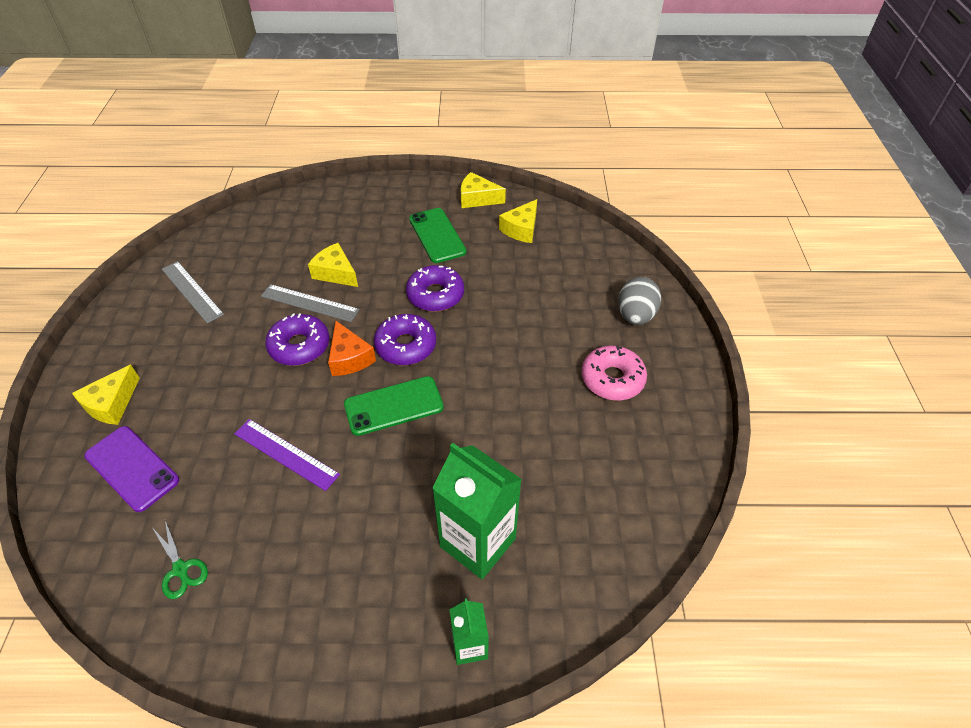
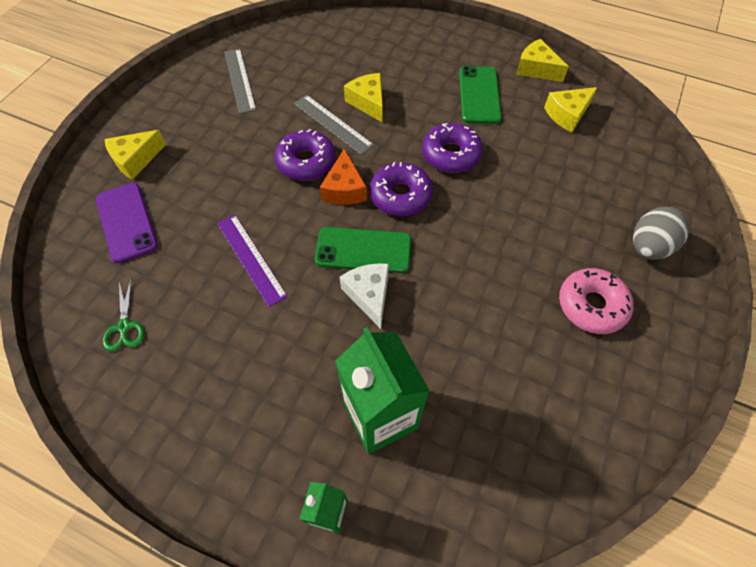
camera: 25 degrees right, 10 degrees up
(418, 443) = (369, 295): none -> white cheese

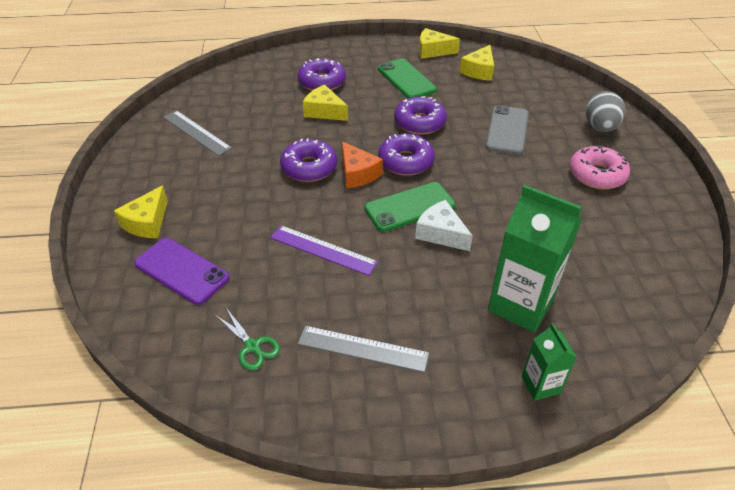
camera: 30 degrees left, 15 degrees down
(332, 124) = (308, 135): grey ruler -> grey ruler (363, 349)
(392, 66) = (322, 82): none -> purple donut
(536, 203) = (507, 130): none -> grey phone

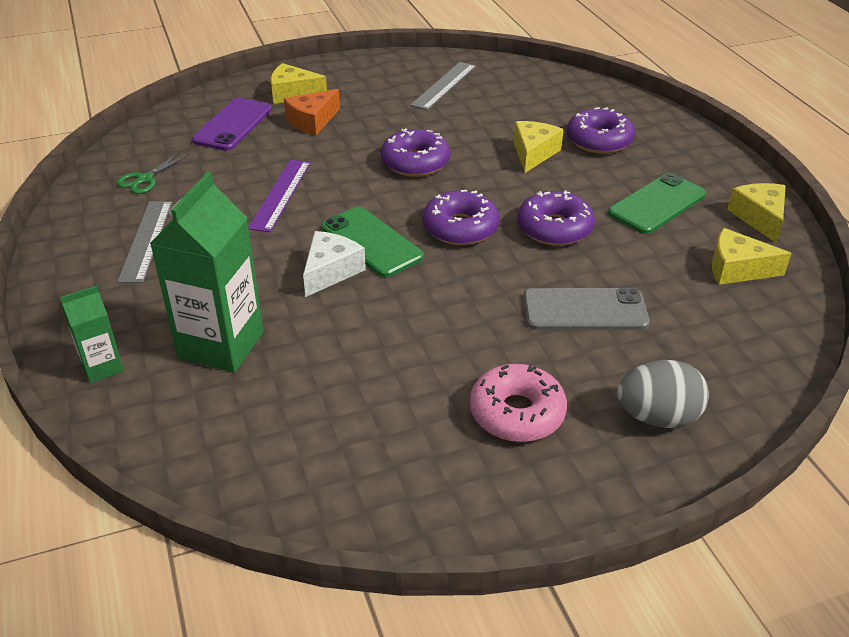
camera: 75 degrees right, 5 degrees down
(357, 174) = (419, 196): orange cheese -> orange cheese (312, 121)

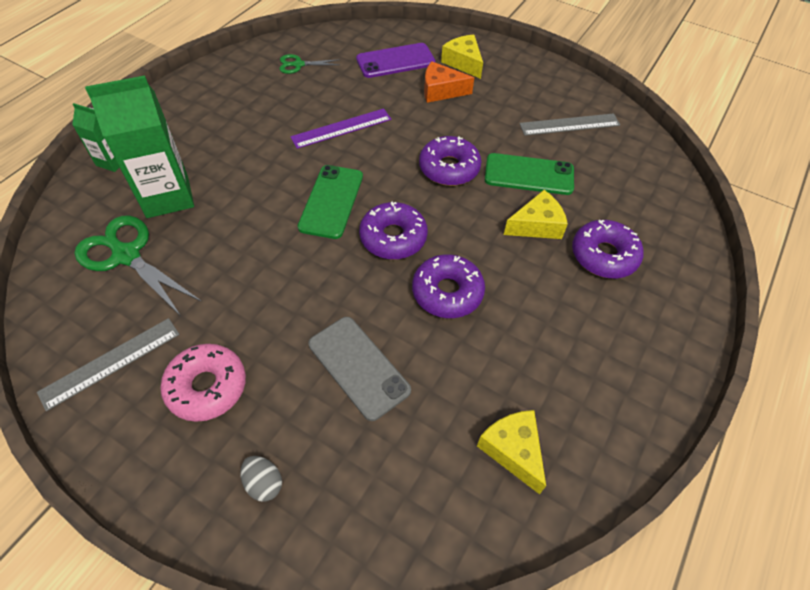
camera: 50 degrees right, 15 degrees up
(146, 240) = (239, 104): grey ruler -> grey ruler (110, 362)
(273, 408) = (126, 255): none -> green scissors
(330, 271) = (281, 201): white cheese -> none
(657, 204) = (552, 343): green phone -> green phone (529, 174)
(657, 417) = (264, 483): grey egg -> grey egg, size x0.58
(759, 218) = (612, 432): yellow cheese -> none

